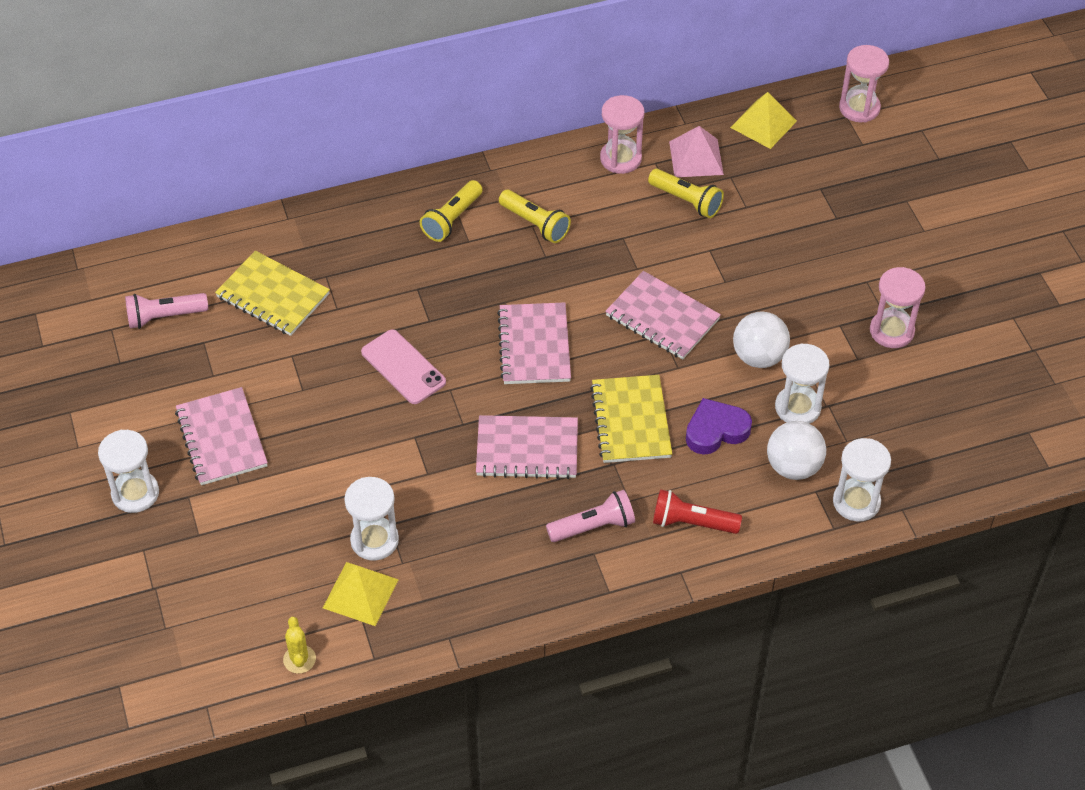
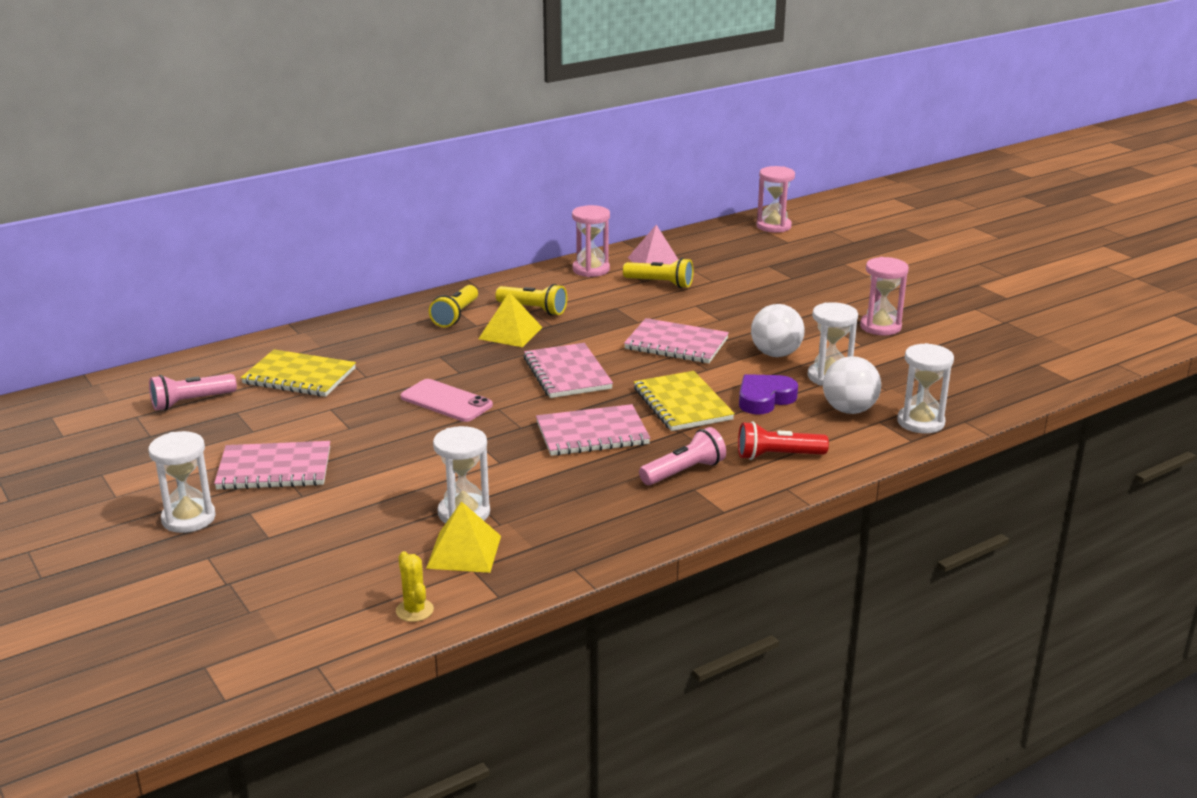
camera: 15 degrees left, 25 degrees down
(221, 438) = (274, 469): pink notebook -> pink notebook turned 60 degrees counterclockwise
(763, 124) = (701, 241): yellow pyramid -> yellow pyramid (510, 333)

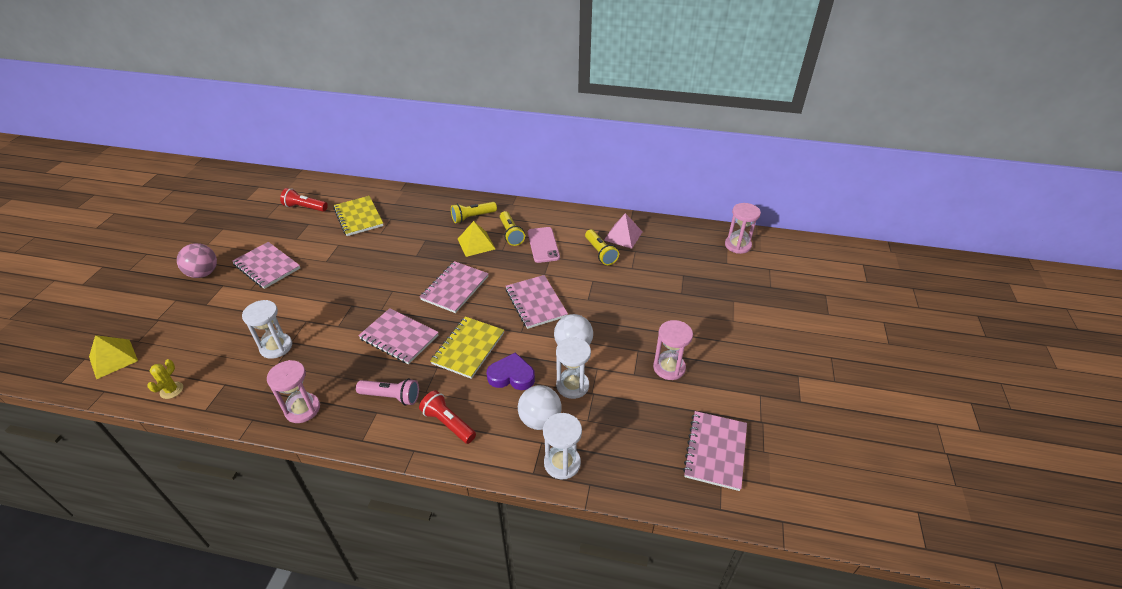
camera: 45 degrees right, 15 degrees up
(188, 518) = (204, 273): white hourglass -> pink ball
(191, 402) = (305, 207): pink flashlight -> red flashlight
(446, 401) = (381, 271): pink phone -> pink phone (543, 245)
(464, 551) = (239, 371): yellow pyramid -> yellow pyramid (113, 358)
(591, 269) = (582, 222): pink hourglass -> pink hourglass (302, 409)
(1008, 354) = (715, 451): none -> pink notebook

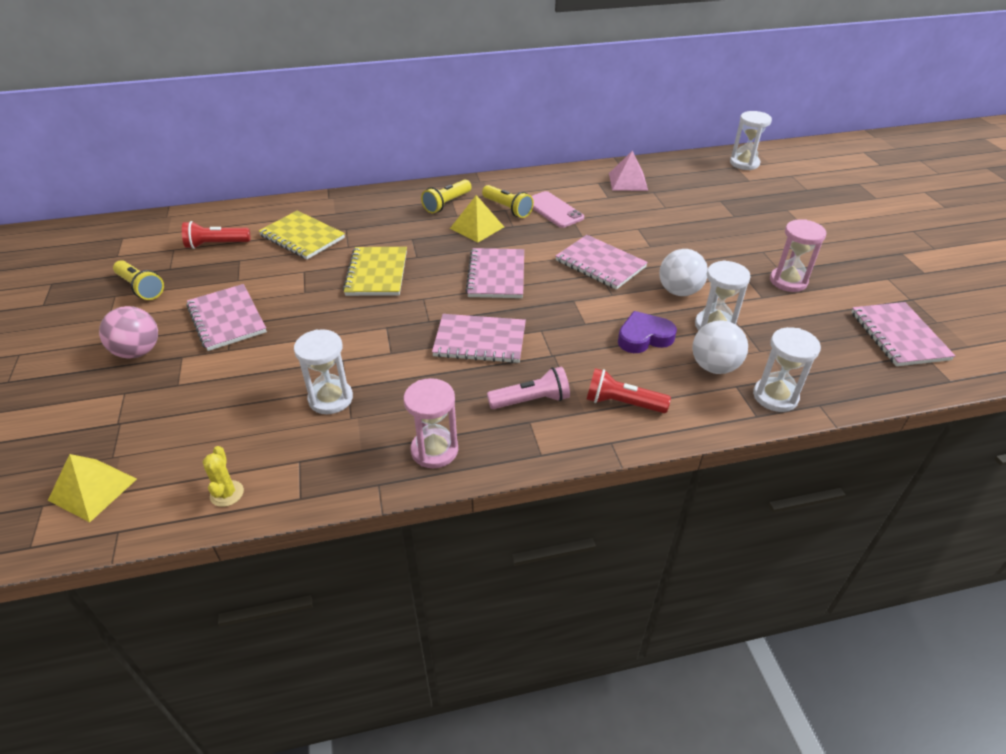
camera: 25 degrees left, 0 degrees up
(267, 266) = (227, 319): pink notebook -> pink notebook turned 45 degrees clockwise
(468, 348) = (571, 327): yellow notebook -> yellow notebook (377, 273)
(600, 253) = (621, 202): yellow flashlight -> yellow flashlight (141, 288)
(737, 245) = (744, 163): pink hourglass -> white hourglass

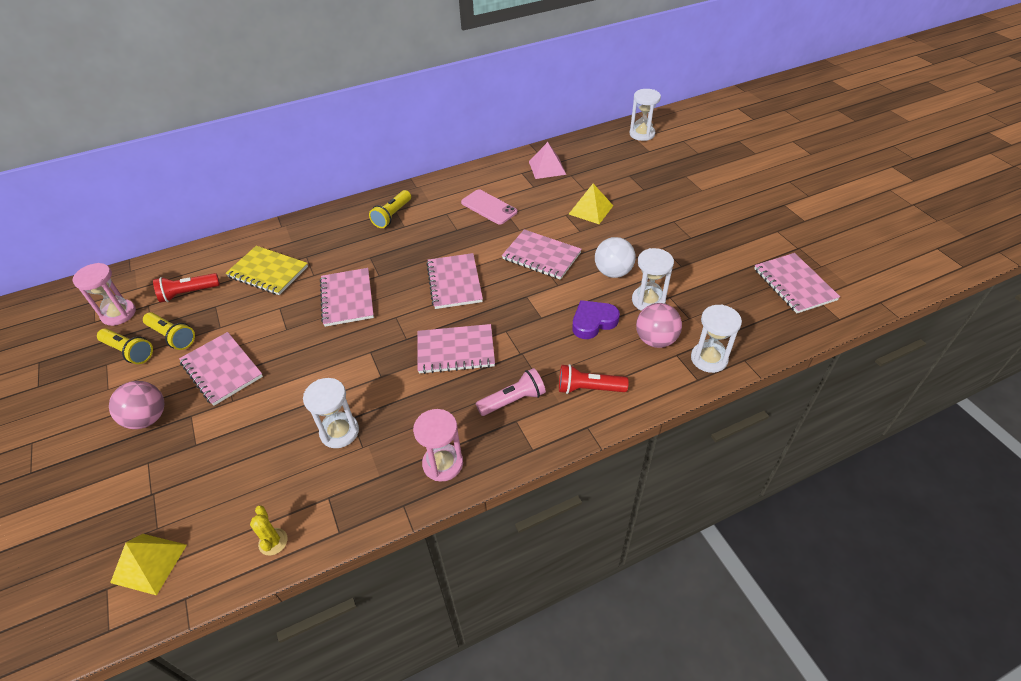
camera: 10 degrees left, 5 degrees up
(377, 273) = (347, 298): yellow notebook -> pink notebook
(477, 227) = (425, 236): yellow pyramid -> yellow pyramid (591, 210)
(507, 209) = (448, 212): yellow flashlight -> yellow flashlight (172, 336)
(714, 366) = (655, 340): white ball -> pink ball
(788, 281) = (699, 247): pink hourglass -> pink hourglass (119, 314)

